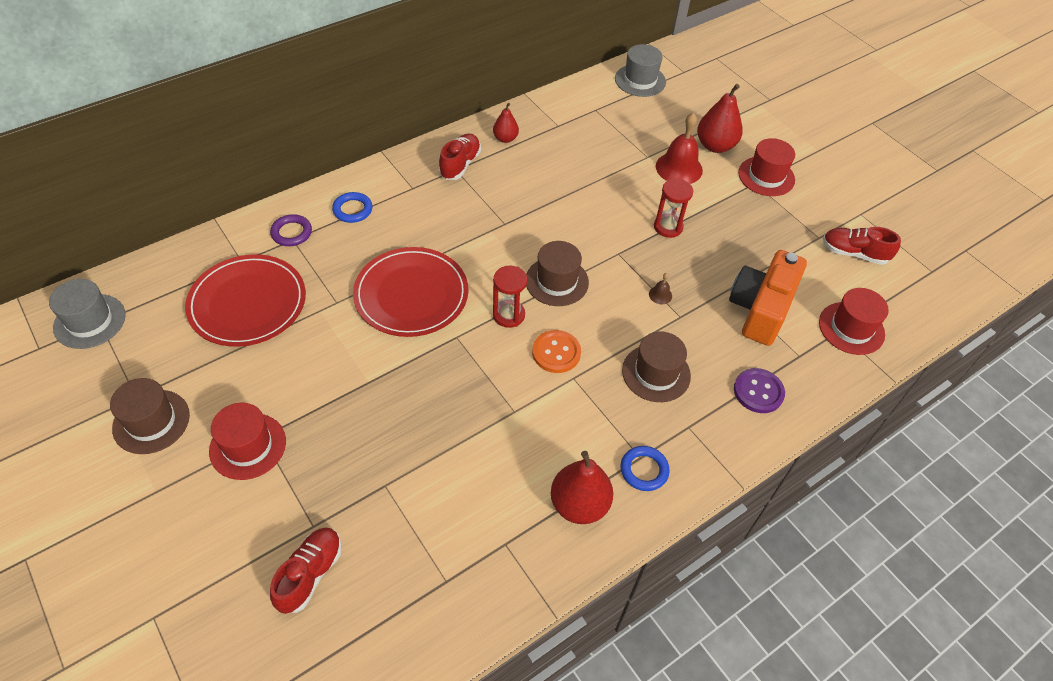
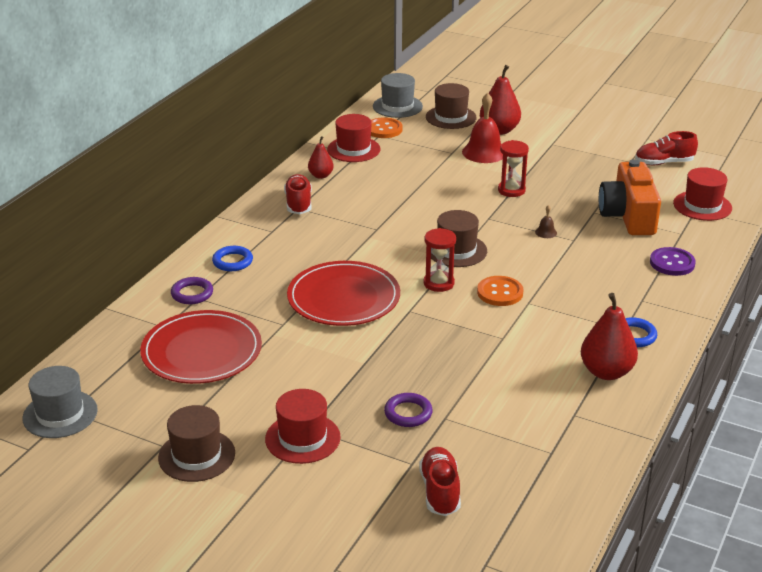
camera: 25 degrees left, 20 degrees down
(357, 462) = (408, 413): none -> purple ring
(605, 104) = (384, 129): none -> orange button
(656, 373) = (588, 278): brown hat -> brown hat (451, 117)
(766, 176) = (556, 137): red hat -> red hat (353, 149)

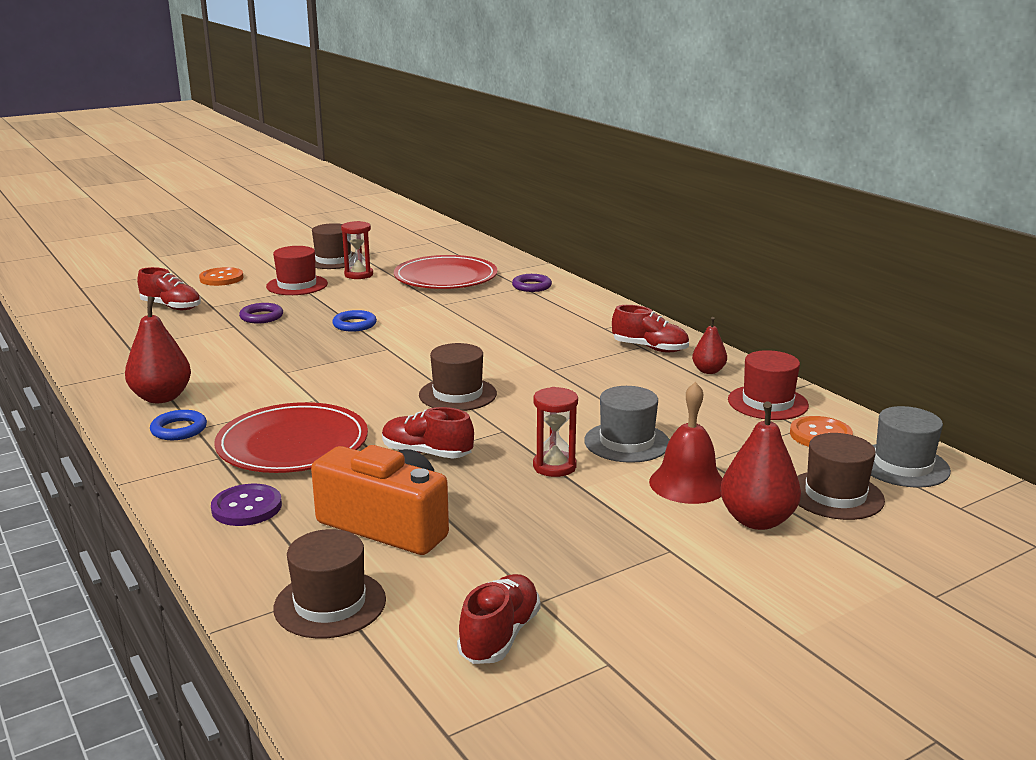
camera: 120 degrees right, 10 degrees down
(60, 414) = (435, 239): grey hat -> grey hat (626, 442)
(232, 261) = (566, 305): blue ring -> blue ring (354, 324)
(343, 298) = (447, 330): red plate -> red plate (292, 444)
(438, 283) = (411, 370): red hourglass -> red hourglass (359, 275)
(500, 292) = (352, 392): orange button -> orange button (221, 278)
(546, 232) = (427, 453): brown bell -> red shoe
(702, 206) = (330, 604): red hat -> brown hat

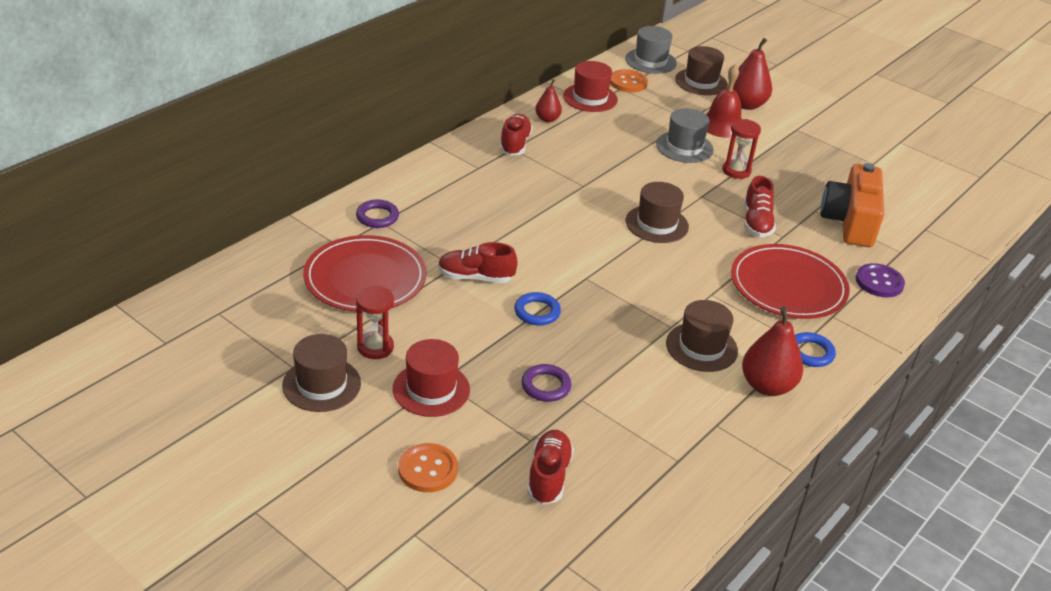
camera: 110 degrees left, 15 degrees up
(330, 604) = (934, 226): brown hat -> brown hat (701, 347)
(500, 636) = (909, 171): red shoe -> red shoe (476, 277)

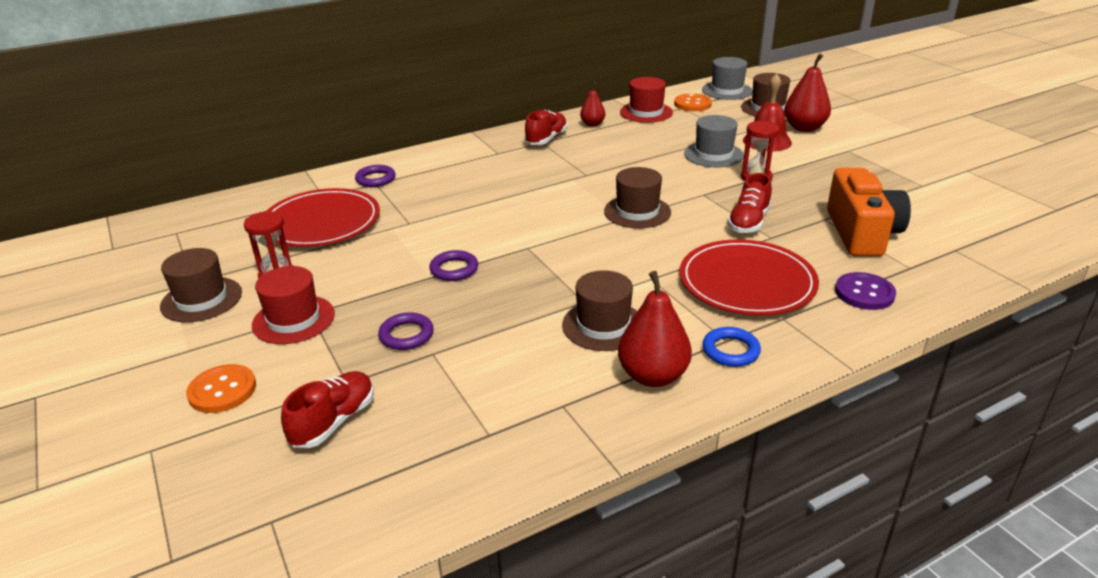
camera: 25 degrees right, 5 degrees down
(476, 277) = (421, 234): red shoe -> none
(537, 312) = (454, 269): blue ring -> purple ring
(850, 222) = (861, 233): orange camera -> orange camera turned 150 degrees clockwise

